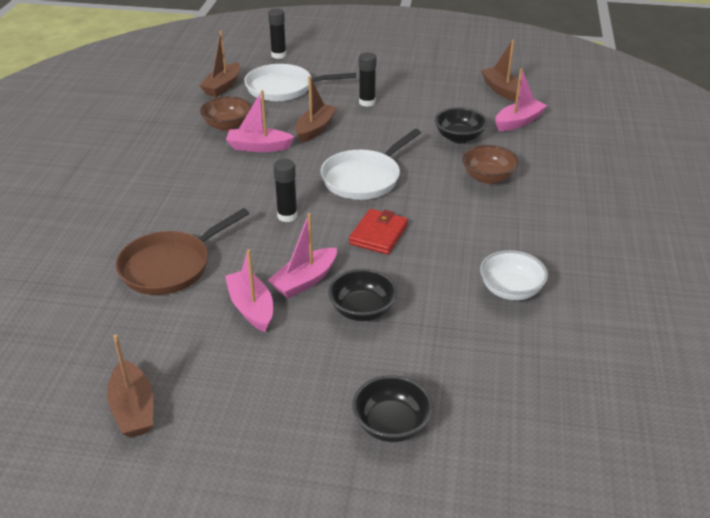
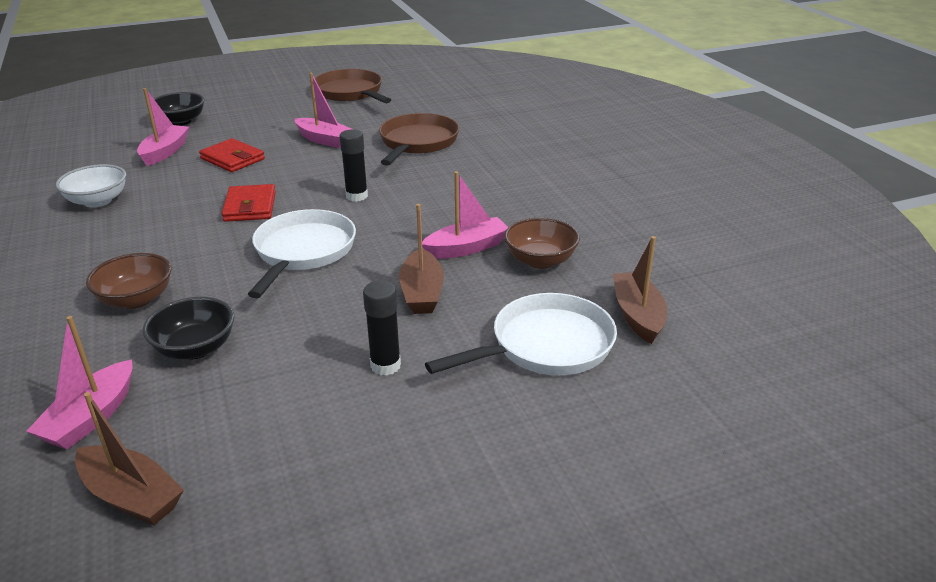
camera: 150 degrees right, 5 degrees down
(133, 409) = (350, 93): brown boat -> brown pan
(278, 55) = (652, 421): black glue stick -> none
(305, 281) = (296, 162): pink boat -> pink boat (165, 152)
(362, 310) = (233, 159): black bowl -> red wallet

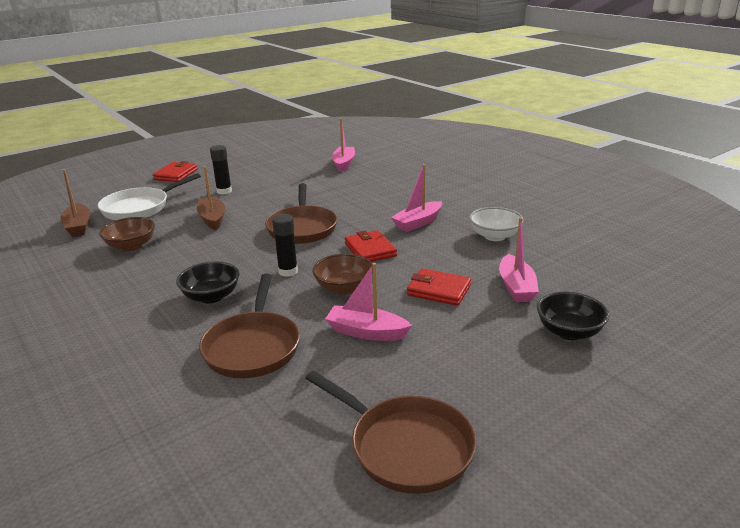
camera: 165 degrees right, 5 degrees down
(131, 496) = (304, 154): brown boat -> none
(136, 299) = (378, 194): brown bowl -> brown bowl (344, 288)
(195, 348) = (323, 184): black bowl -> black bowl (211, 296)
(303, 252) = (302, 228): white pan -> brown pan
(466, 248) = (185, 246): pink boat -> pink boat (418, 223)
(481, 462) = (176, 174): none -> red wallet

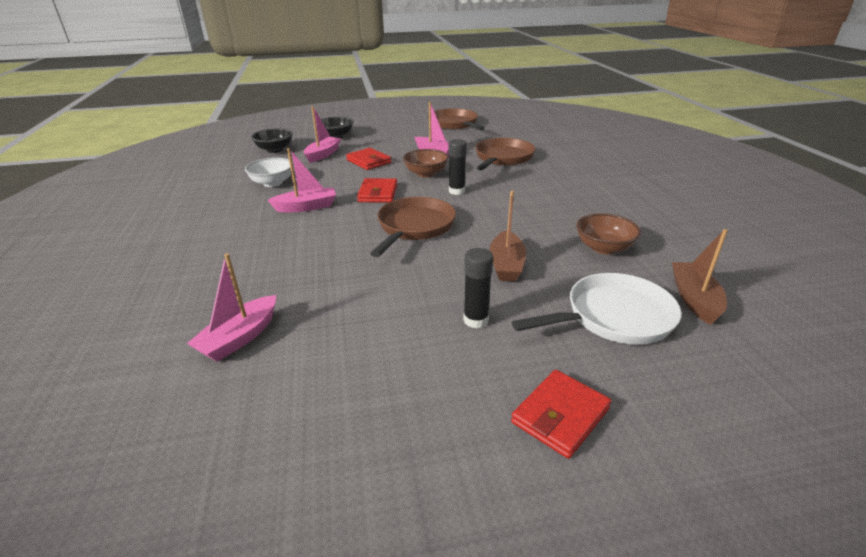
camera: 155 degrees left, 5 degrees up
(211, 296) = (523, 186): black bowl -> black bowl (275, 150)

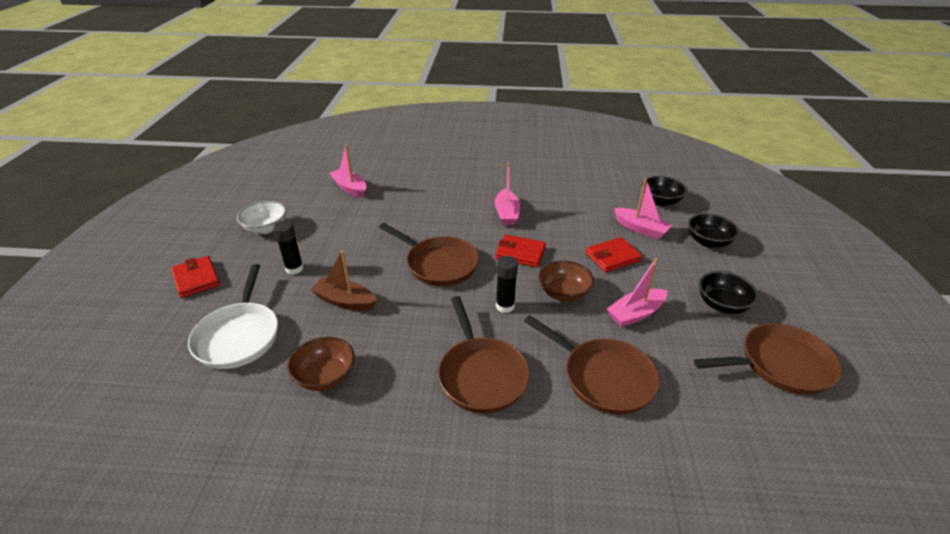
camera: 105 degrees right, 5 degrees up
(272, 183) = (567, 199): white bowl -> white bowl (266, 228)
(409, 134) = (722, 305): none -> black bowl
(536, 190) = (481, 374): none -> brown pan
(694, 299) = (211, 399): brown boat -> none

